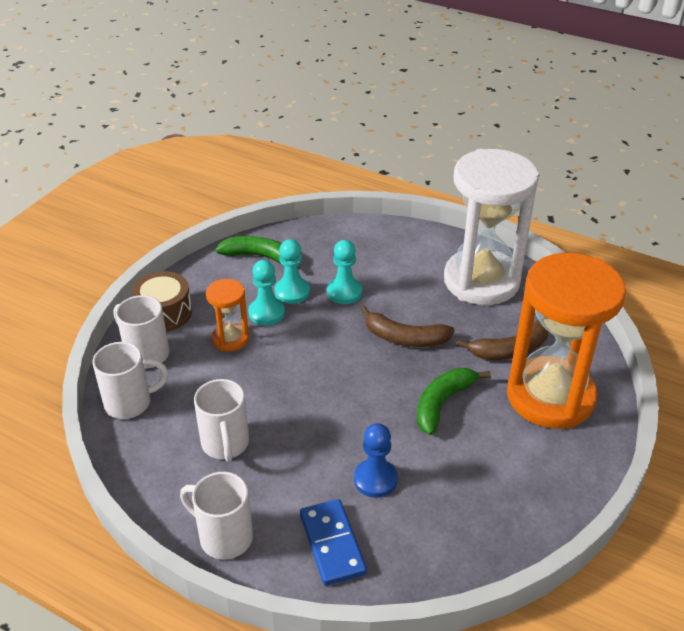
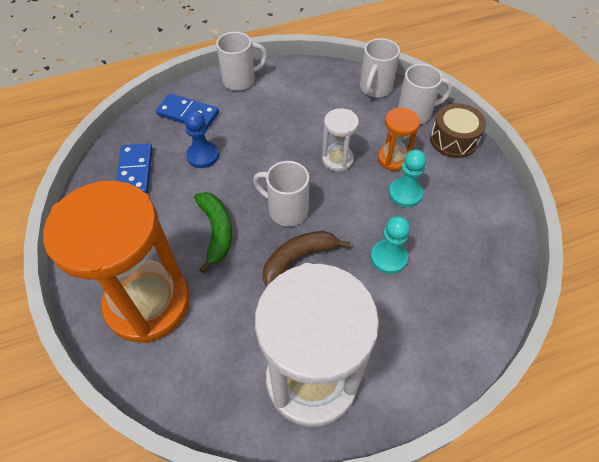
camera: 130 degrees right, 15 degrees up
(225, 444) = (300, 110): white mug -> white mug (286, 210)
(259, 257) = (486, 231): green banana -> none
(270, 374) = (337, 159): none -> white hourglass
(292, 292) = (418, 224): turquoise pawn -> none
(458, 520) = (135, 171): none -> blue domino
(510, 349) = (214, 321): brown banana -> none

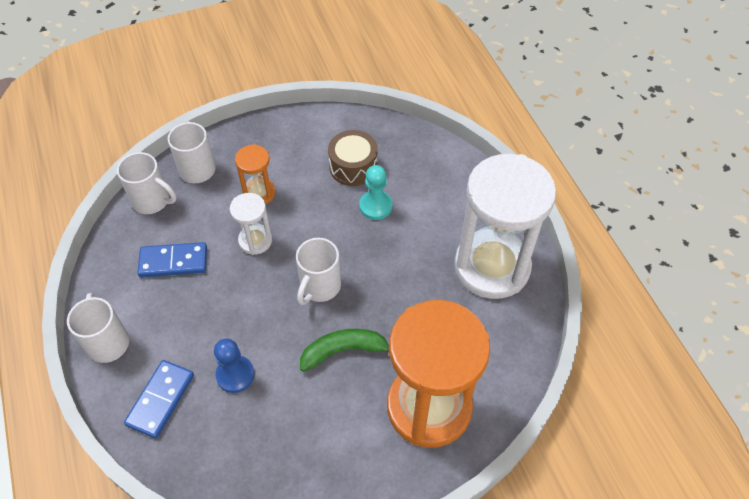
camera: 90 degrees left, 0 degrees up
(135, 171) = (253, 450): blue domino -> blue domino (173, 261)
(298, 258) = (377, 276): brown banana -> none
(405, 193) = (304, 187): turquoise pawn -> none
(453, 140) = (239, 142): brown drum -> brown drum (353, 167)

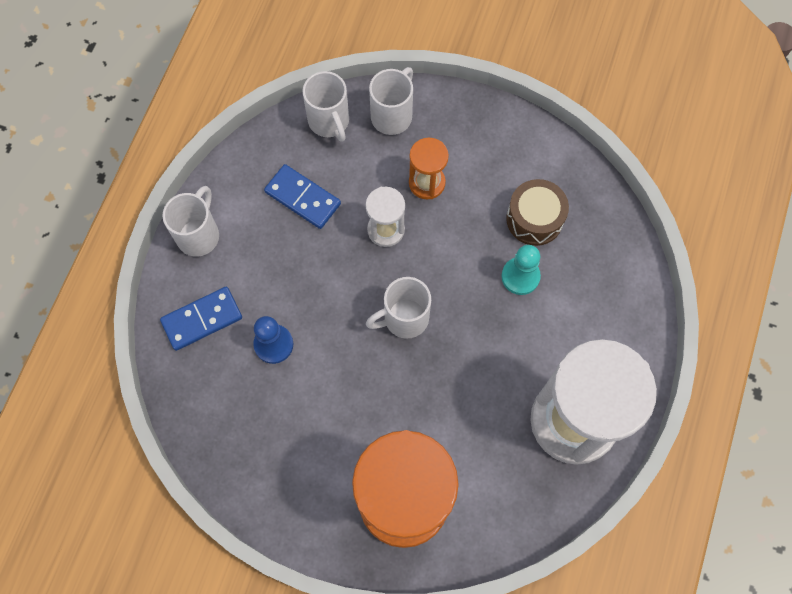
camera: 40 degrees right, 15 degrees up
(344, 351) = (376, 394): green banana -> none

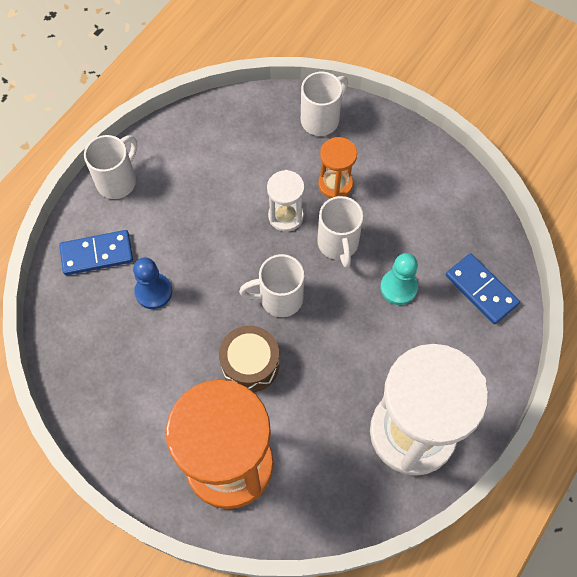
camera: 15 degrees right, 5 degrees down
(303, 198) = (219, 171): blue domino -> blue domino (481, 290)
(329, 121) = (263, 112): white mug -> white mug (338, 244)
(534, 219) = (426, 239): brown drum -> brown drum (250, 364)

